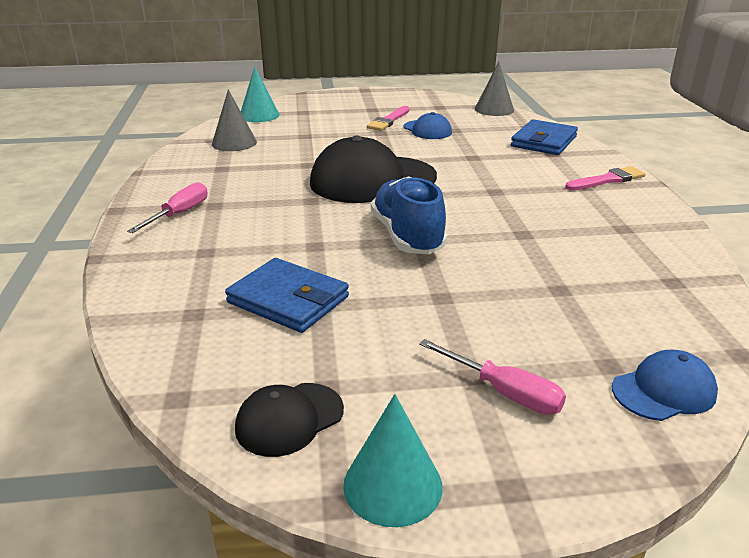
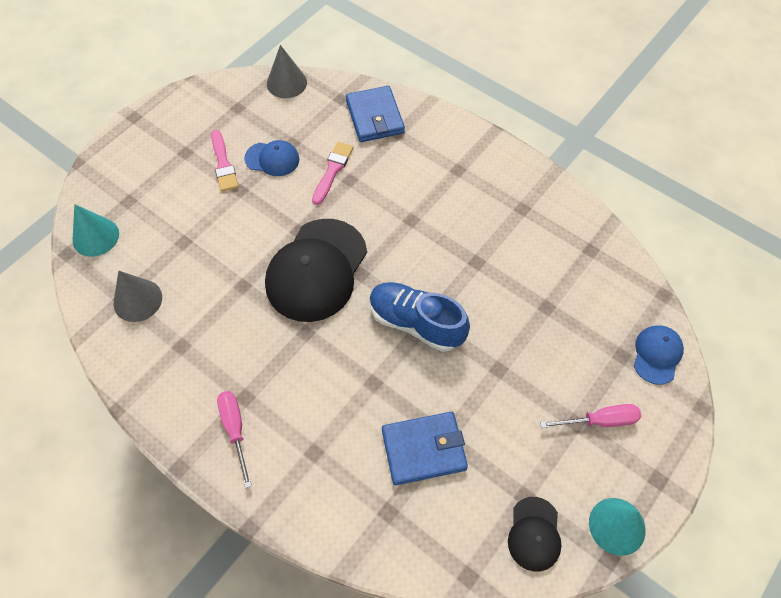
camera: 45 degrees left, 30 degrees up
(607, 180) = (464, 149): pink brush -> pink brush (332, 171)

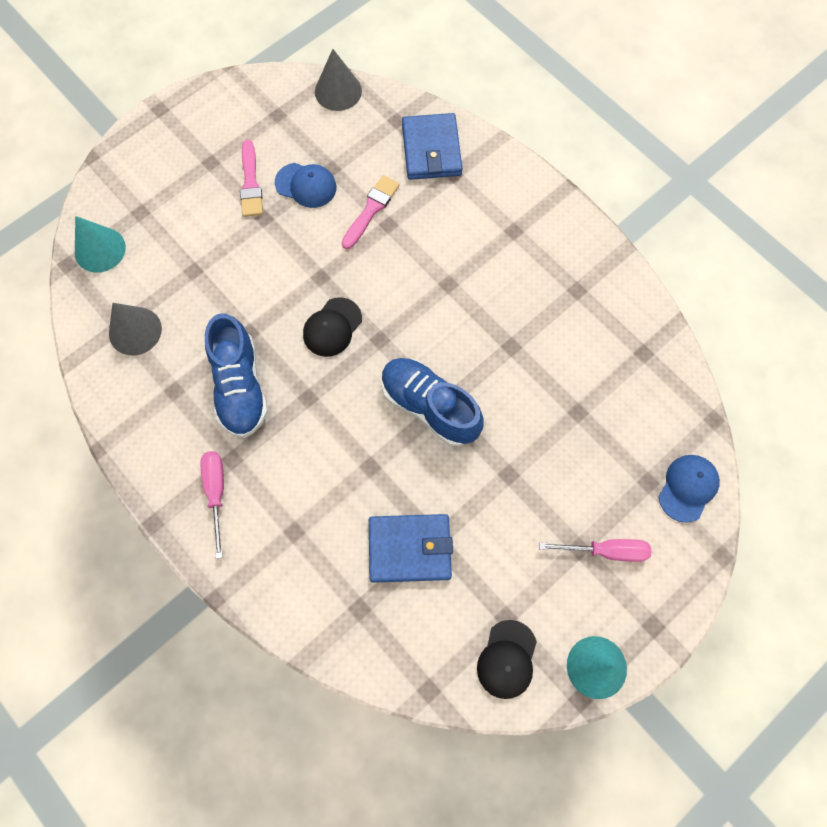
camera: 10 degrees right, 10 degrees up
(242, 333) = (240, 387): none -> blue shoe
(316, 270) = (332, 327): black cap -> black cap, size x0.50

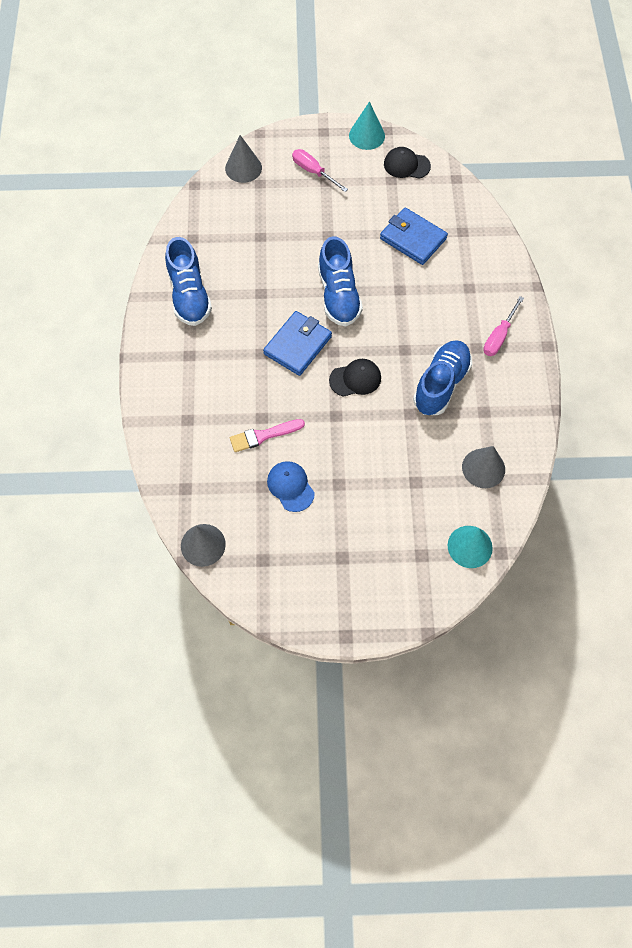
camera: 140 degrees left, 5 degrees down
(250, 183) = (327, 518): pink brush -> none
(431, 150) = (184, 447): blue wallet -> blue wallet (297, 345)
(507, 659) = (406, 165): black cap -> black cap turned 135 degrees counterclockwise
(577, 288) = (189, 295): none -> blue shoe
(688, 488) = (243, 168): blue cap -> grey cone

